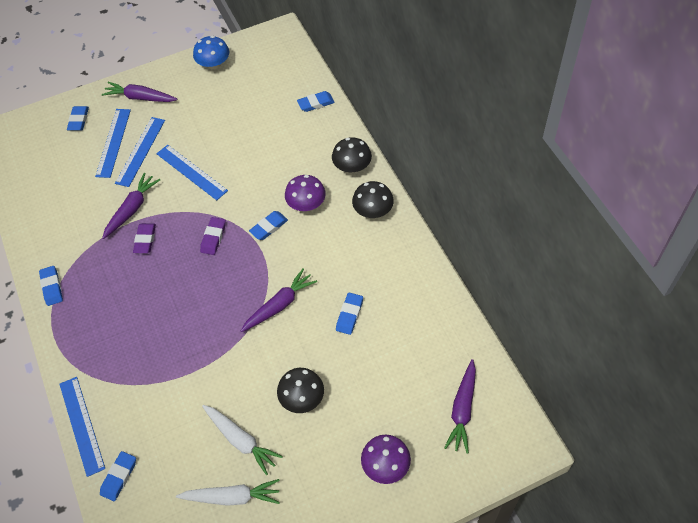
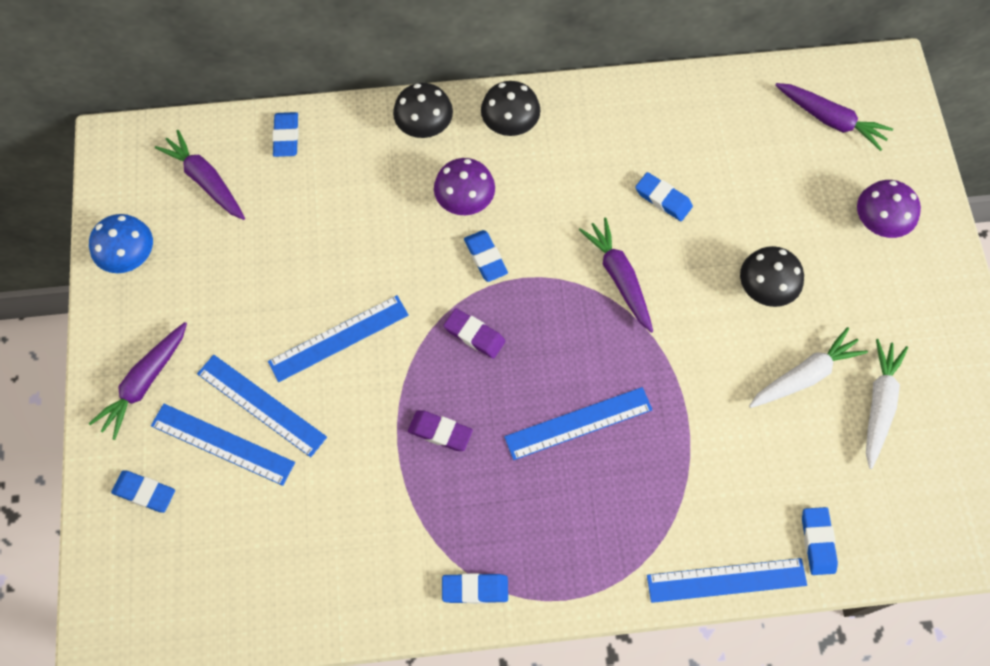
camera: 75 degrees left, 10 degrees up
(119, 477) = (817, 542): blue eraser -> blue eraser turned 45 degrees clockwise
(132, 209) = (373, 440): purple carrot -> purple carrot (206, 181)
(169, 311) = (578, 423): none -> blue ruler

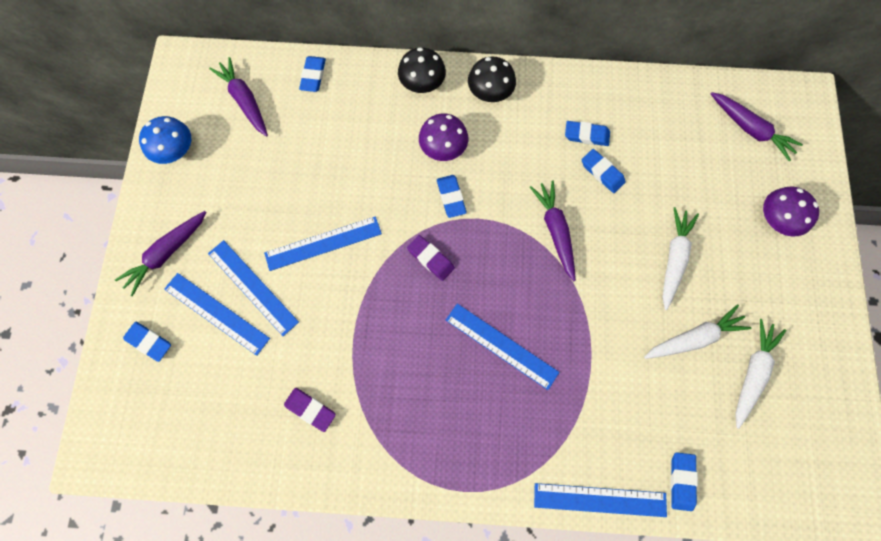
camera: 10 degrees right, 5 degrees up
(440, 432) = (389, 333): purple eraser -> purple eraser (310, 409)
(475, 589) = (393, 469): blue eraser -> blue eraser (586, 135)
(578, 423) = (501, 346): blue ruler -> blue ruler turned 45 degrees clockwise
(765, 288) = (673, 259): black mushroom -> white carrot

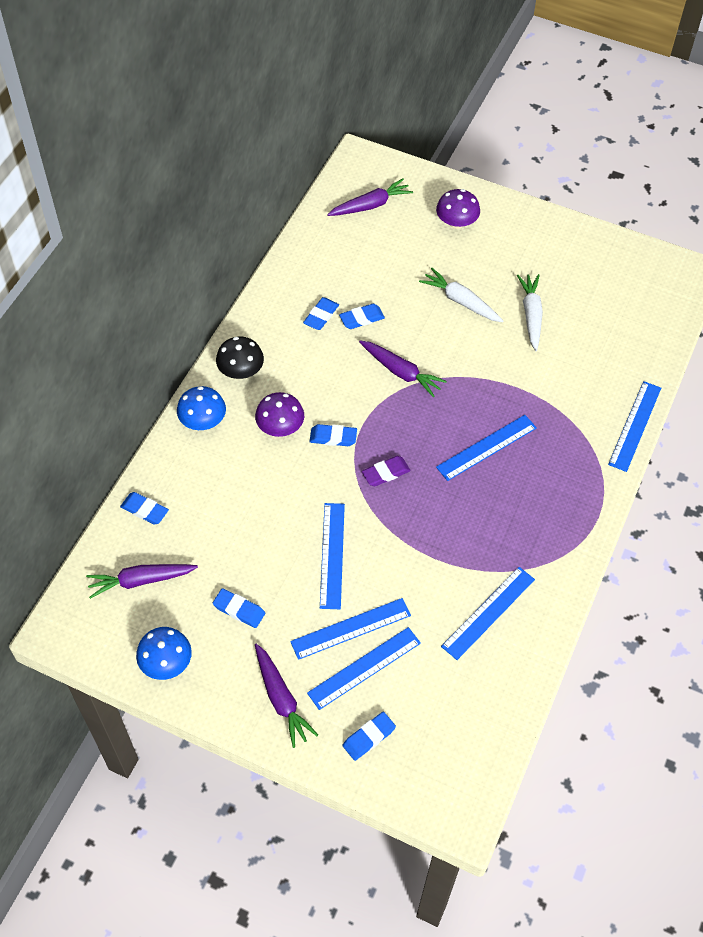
camera: 70 degrees left, 15 degrees down
(310, 409) = (488, 612): purple eraser -> blue ruler
(422, 83) = (203, 421): black mushroom -> blue mushroom
(555, 231) = (401, 372): purple carrot -> purple carrot turned 150 degrees counterclockwise
(681, 481) = (638, 368): blue eraser -> blue eraser (239, 610)
(752, 373) = (572, 291): white carrot -> none

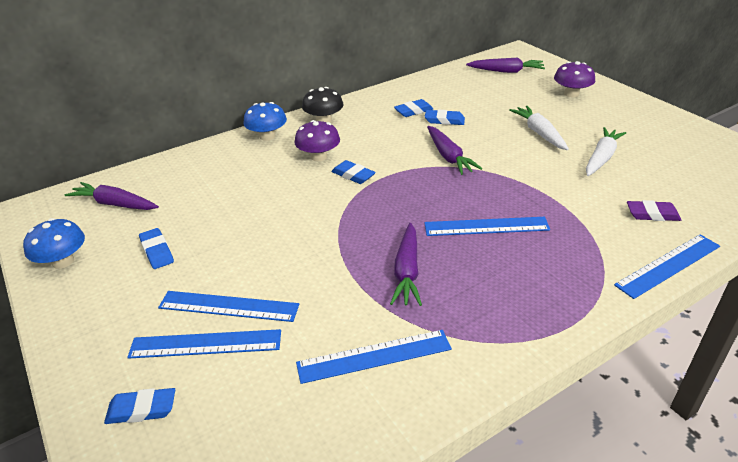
camera: 35 degrees right, 20 degrees down
(144, 510) = (170, 167): blue eraser -> none
(281, 698) = (109, 331): purple carrot -> purple carrot (407, 271)
(332, 555) = (271, 246): blue ruler -> none
(386, 473) = (375, 211): purple eraser -> purple eraser (652, 214)

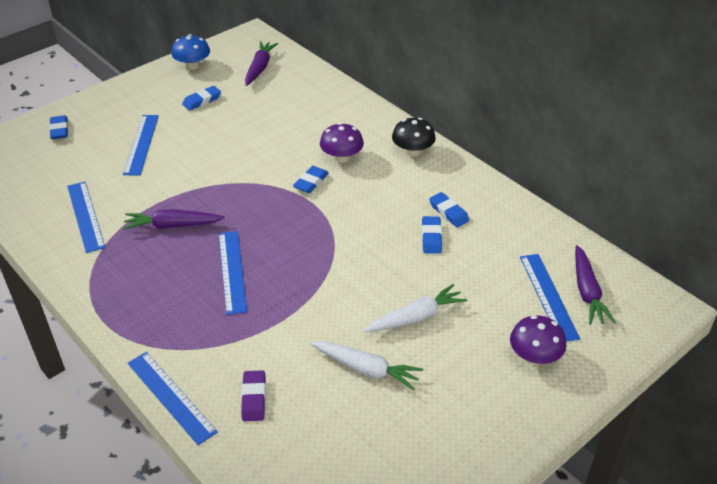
camera: 80 degrees right, 5 degrees up
(205, 344) = (107, 142): blue ruler -> blue ruler (548, 296)
(267, 136) = (374, 121): blue mushroom -> none
(448, 156) = (353, 243): purple carrot -> none

